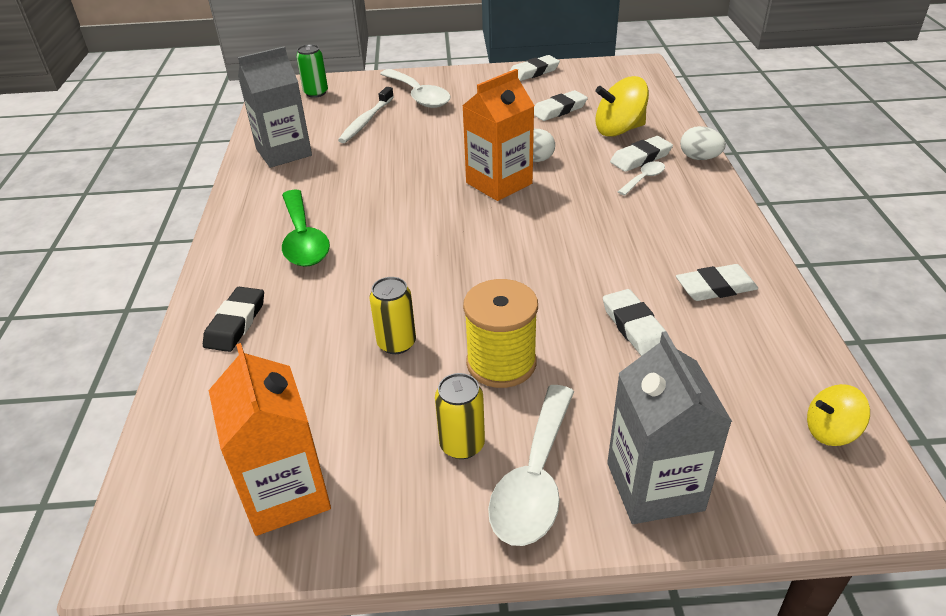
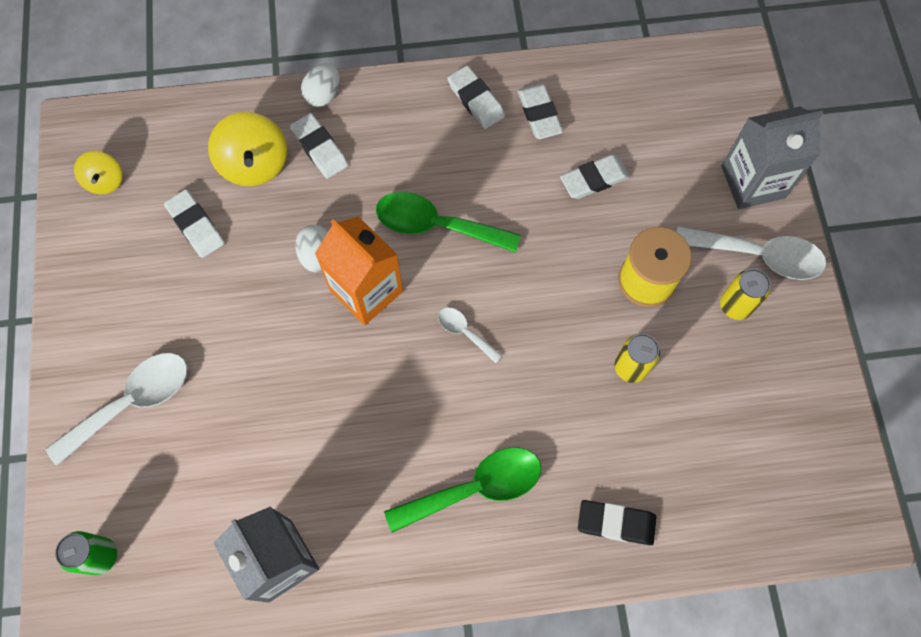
camera: 95 degrees left, 30 degrees up
(286, 493) = (798, 426): orange carton -> none
(366, 121) = (201, 464): white toothbrush -> none
(533, 72) = (79, 255): white eraser -> white eraser (475, 100)
(566, 219) = (436, 225): none -> green spoon
(644, 179) = (362, 149): white spoon -> white spoon (464, 332)
(830, 431) = (690, 71): yellow spinning top -> yellow spinning top (105, 181)

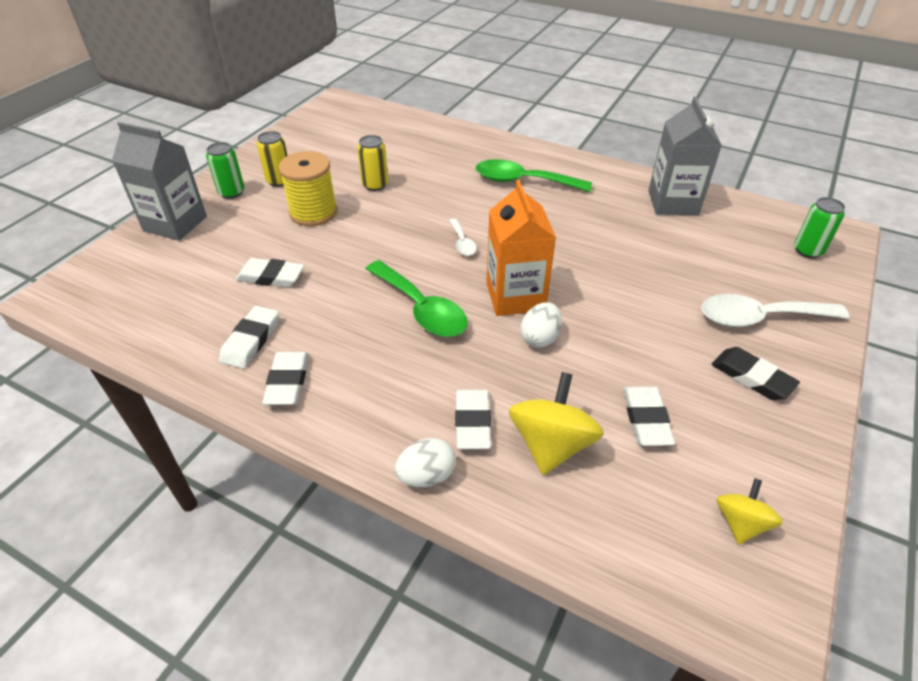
camera: 145 degrees left, 25 degrees down
(616, 523) = (456, 142): black eraser -> black eraser (752, 377)
(758, 256) = (231, 192): white spoon -> green can

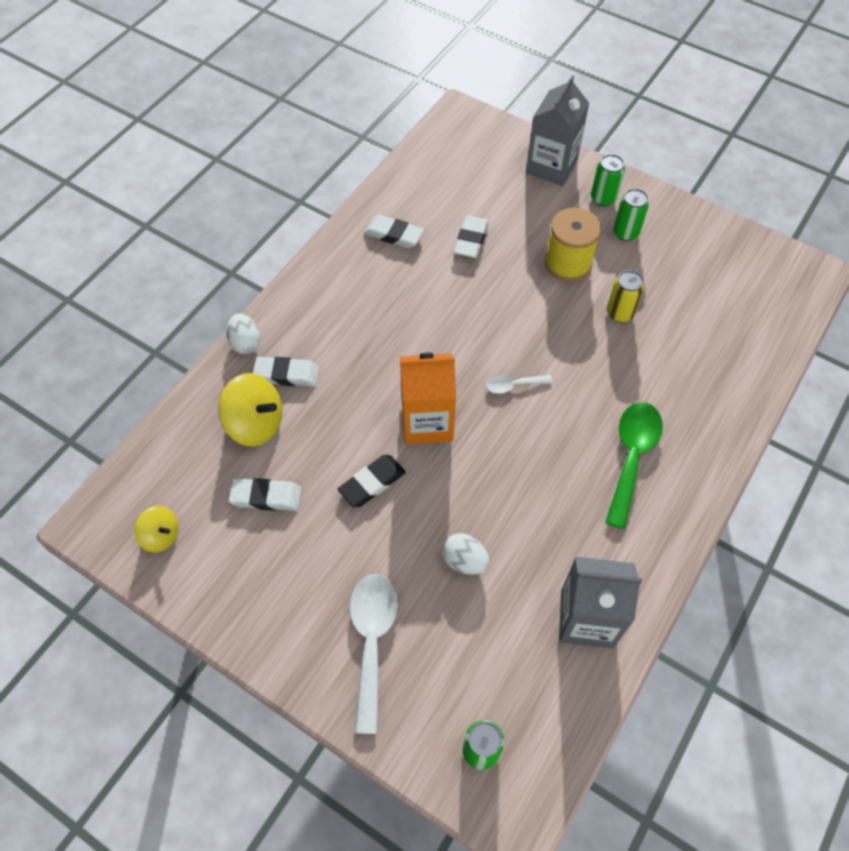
camera: 95 degrees right, 15 degrees up
(279, 181) = (625, 232): yellow can -> green can
(287, 382) = (347, 260): white eraser -> none
(421, 309) = (418, 347): green spoon -> none
(539, 338) = (370, 433): white egg -> white egg (464, 561)
(752, 377) = (295, 601): black eraser -> black eraser (372, 483)

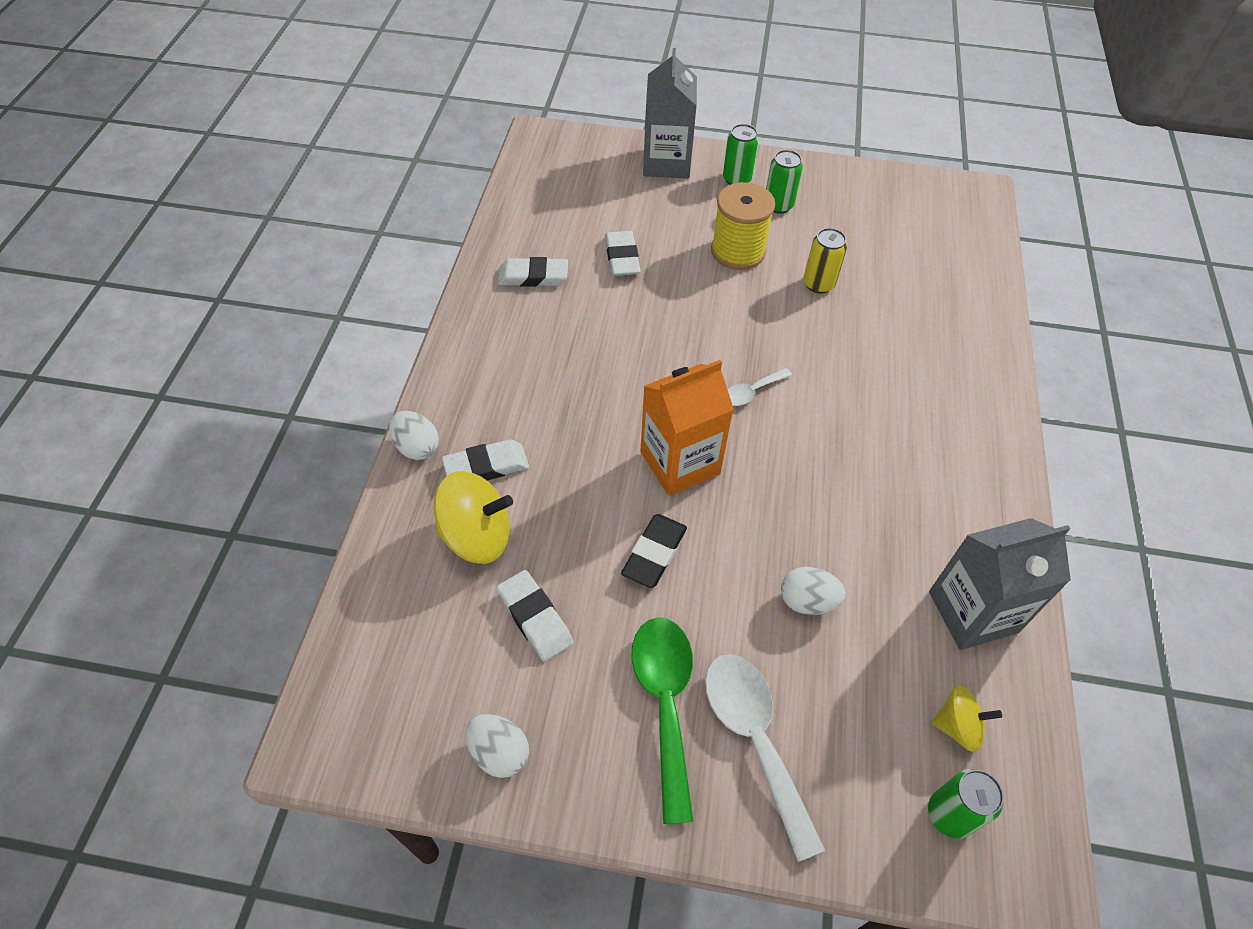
camera: 25 degrees left, 5 degrees down
(161, 536) = (422, 718): yellow spinning top -> yellow spinning top (957, 726)
(199, 578) = (499, 752): none -> white egg
(266, 497) = (535, 618): white eraser -> white eraser turned 75 degrees clockwise
(632, 456) = (915, 423): green spoon -> green spoon (665, 702)

